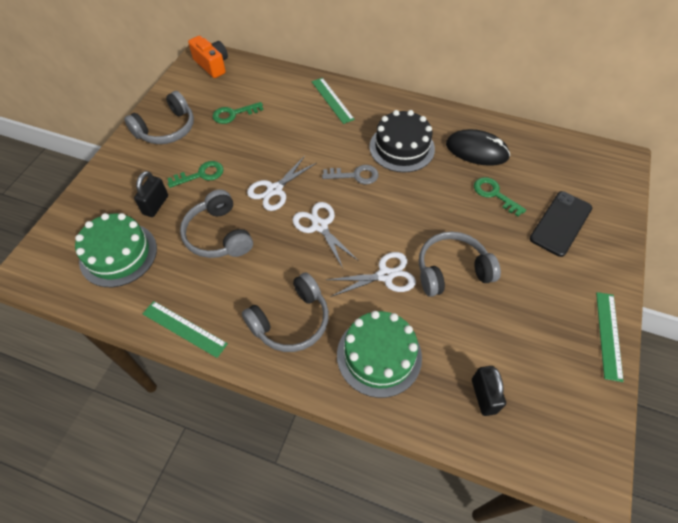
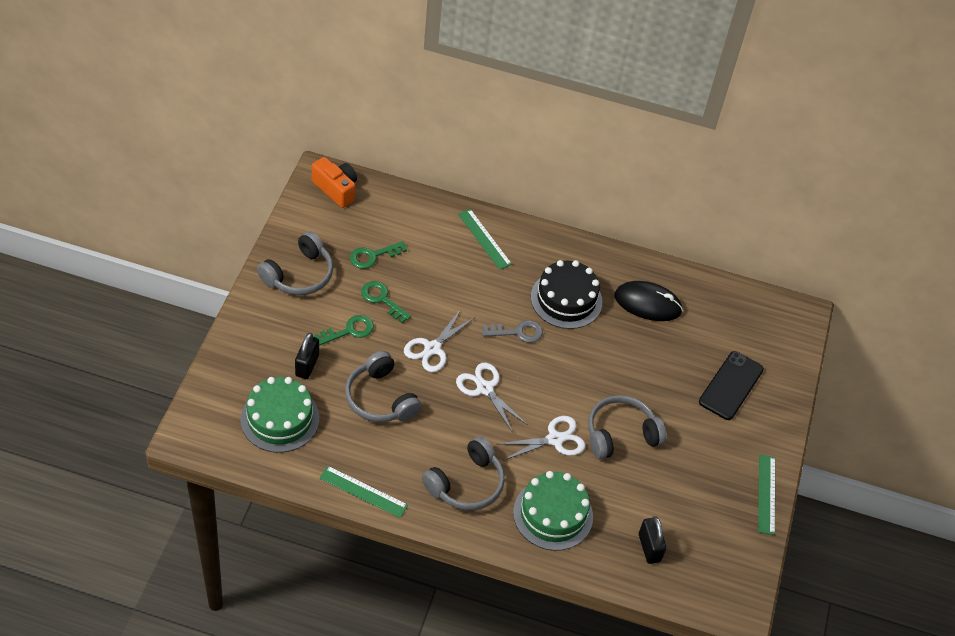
camera: 10 degrees left, 5 degrees down
(494, 194) = (665, 354): green key -> green key (382, 299)

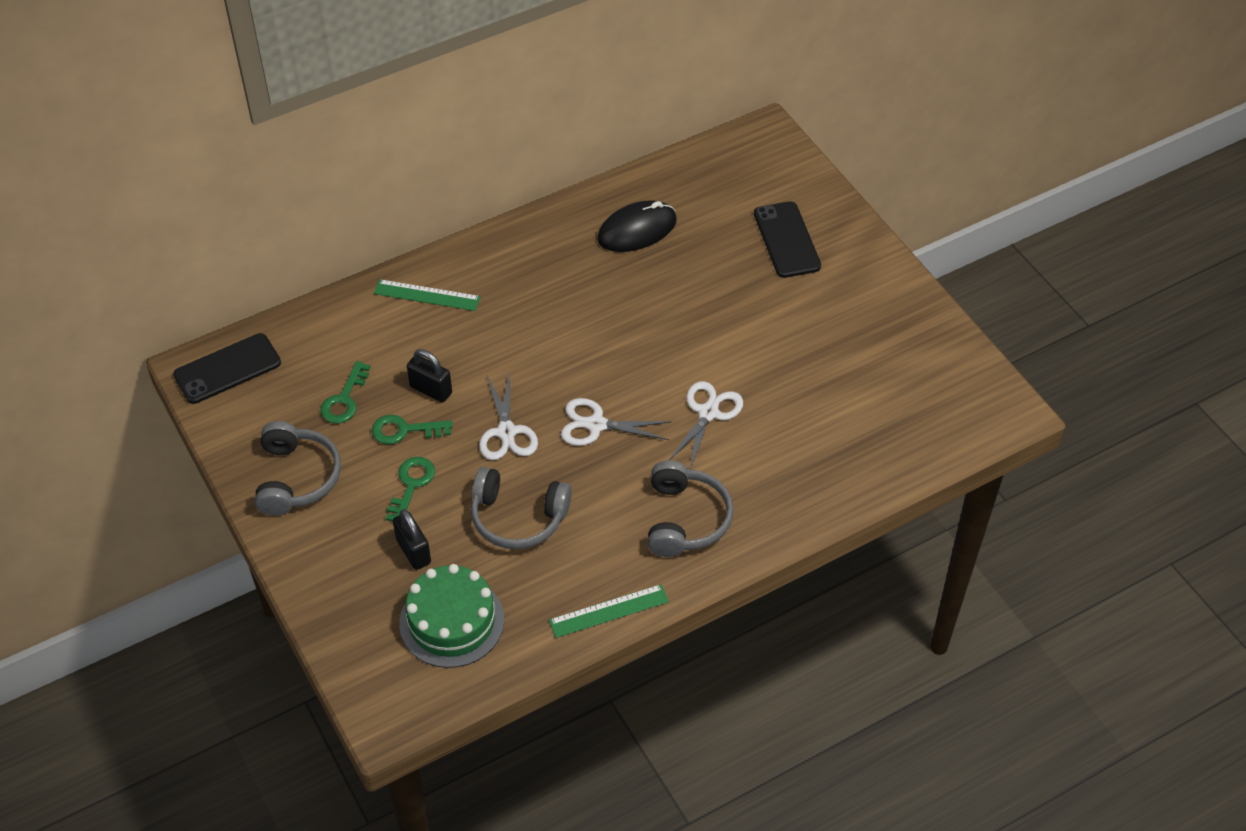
camera: 40 degrees left, 0 degrees up
(336, 189) = (227, 369): orange camera -> black phone
(517, 332) = (561, 351): grey key -> none
(553, 514) = (785, 476): green cake -> none
(566, 299) = (566, 286): black cake -> none
(620, 434) = (753, 359): grey headphones -> none
(649, 548) = (890, 430): black padlock -> black padlock (431, 390)
(766, 494) = (919, 303): green ruler -> none

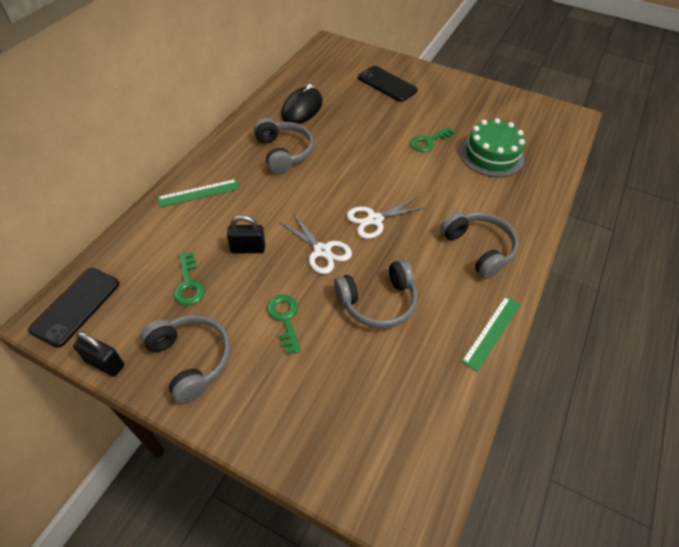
camera: 35 degrees left, 0 degrees up
(405, 430) = (250, 283): green key -> green key (429, 141)
(413, 551) = (325, 366): black padlock -> black padlock (105, 363)
(451, 621) = (397, 403): green cake -> green cake (491, 155)
(563, 285) = (284, 152): none -> grey headphones
(708, 413) = (431, 183): white scissors -> none

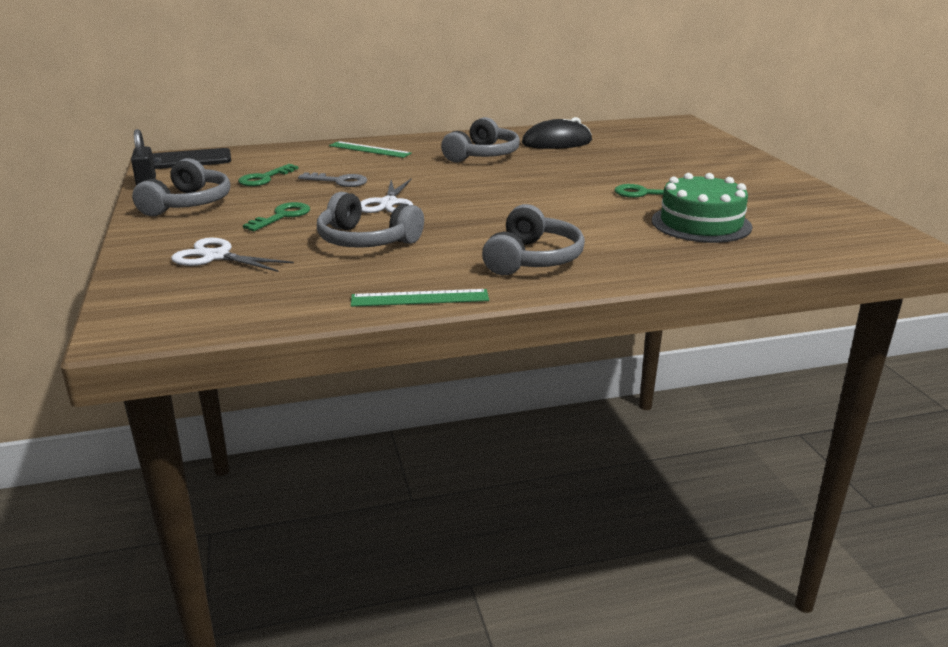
camera: 50 degrees right, 25 degrees down
(248, 248) = (339, 181): black padlock -> grey key
(374, 220) = (472, 208): white scissors -> white scissors (216, 257)
(387, 84) = (684, 155): black phone -> none

